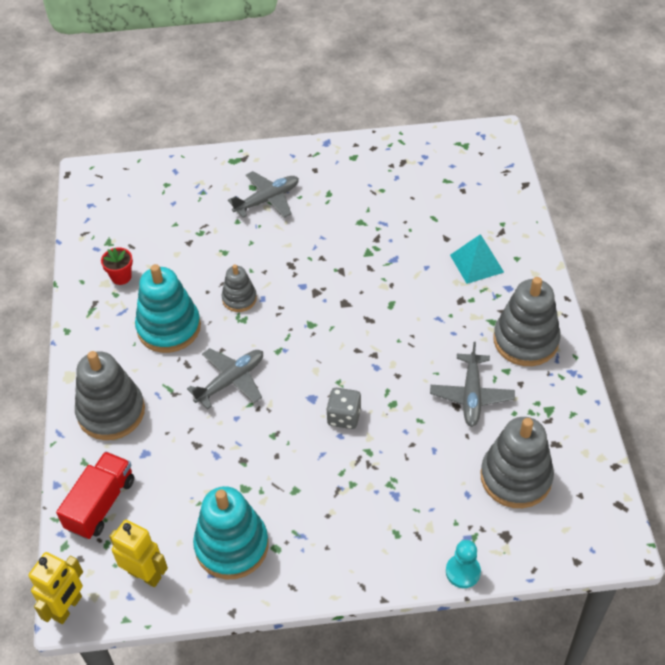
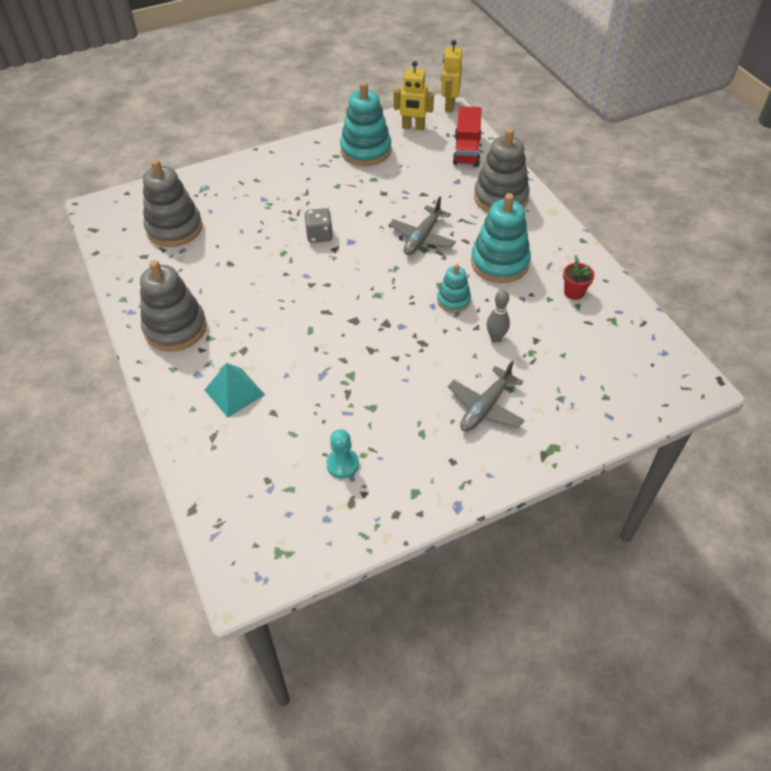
camera: 160 degrees right, 0 degrees up
(222, 253) = (496, 337): none -> grey bowling pin
(239, 299) = (453, 300): grey stacking toy -> turquoise stacking toy
(463, 572) = (205, 171): turquoise pawn -> turquoise pawn (342, 464)
(471, 395) = (218, 273): grey plane -> none

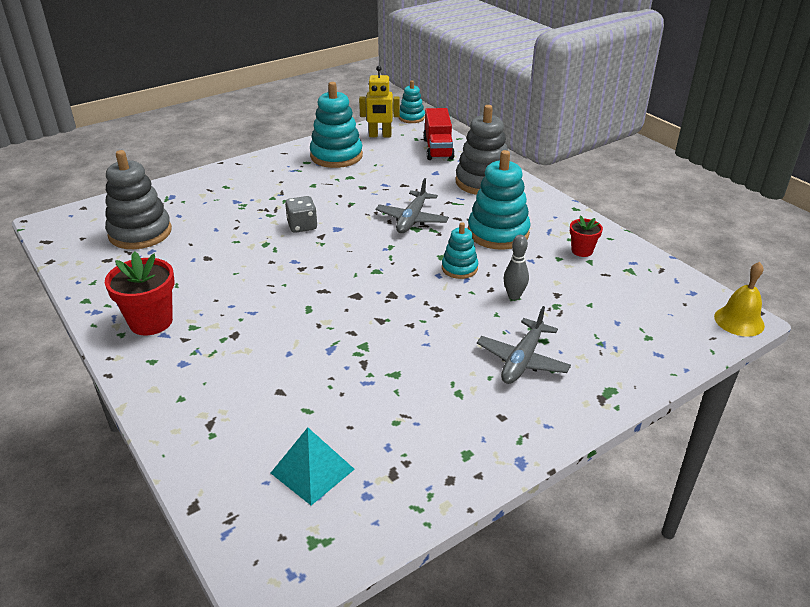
camera: 10 degrees left, 15 degrees down
(175, 328) = (151, 322): grey stacking toy -> red flower pot
(234, 392) = (230, 376): turquoise pyramid -> turquoise pyramid (312, 471)
(342, 464) = (373, 434): turquoise pawn -> none
(449, 105) = (411, 118): yellow robot -> turquoise stacking toy
(697, 389) = (739, 321): none -> yellow bell

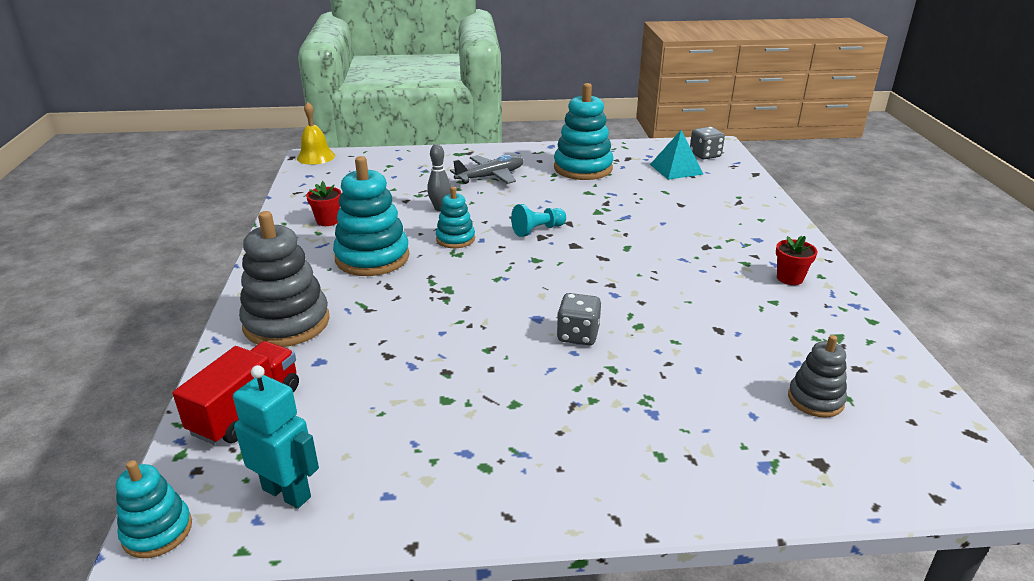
camera: 150 degrees left, 5 degrees down
(140, 233) = (815, 399): grey stacking toy -> grey stacking toy, size x0.55
(151, 322) = (789, 278): red flower pot -> red flower pot, size x0.57
(282, 535) = (705, 155): none -> grey dice
(336, 156) = (421, 462): turquoise stacking toy -> turquoise stacking toy (583, 168)
(380, 135) = (287, 492): yellow robot -> turquoise robot
(401, 301) = (537, 230): none -> turquoise pawn
(412, 219) = (439, 301): grey plane -> none

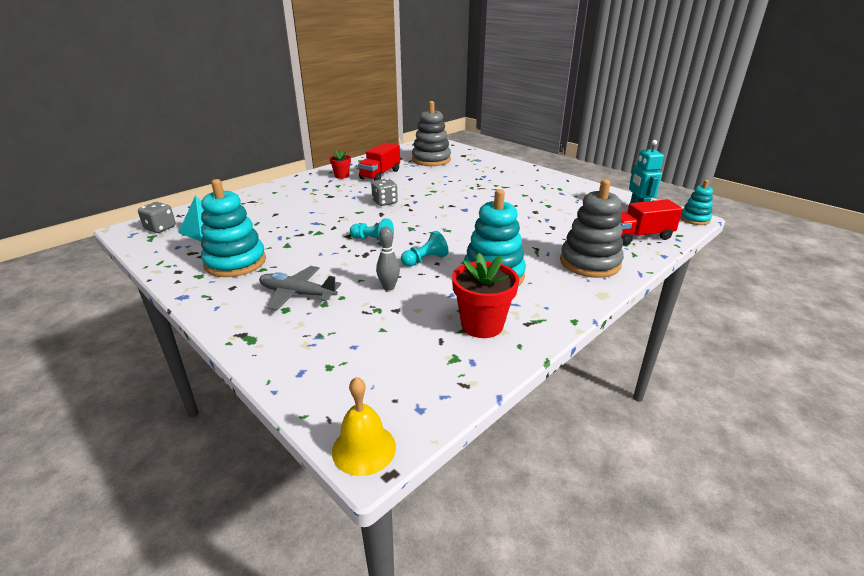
camera: 130 degrees left, 0 degrees up
(327, 221) = (482, 325): red flower pot -> red flower pot, size x1.76
(455, 239) = (425, 260): turquoise stacking toy -> turquoise pawn
(578, 335) = (462, 198): grey dice -> grey dice (385, 202)
(767, 311) = (380, 174): none -> red truck
(815, 399) = (431, 160): grey stacking toy -> grey stacking toy, size x1.81

